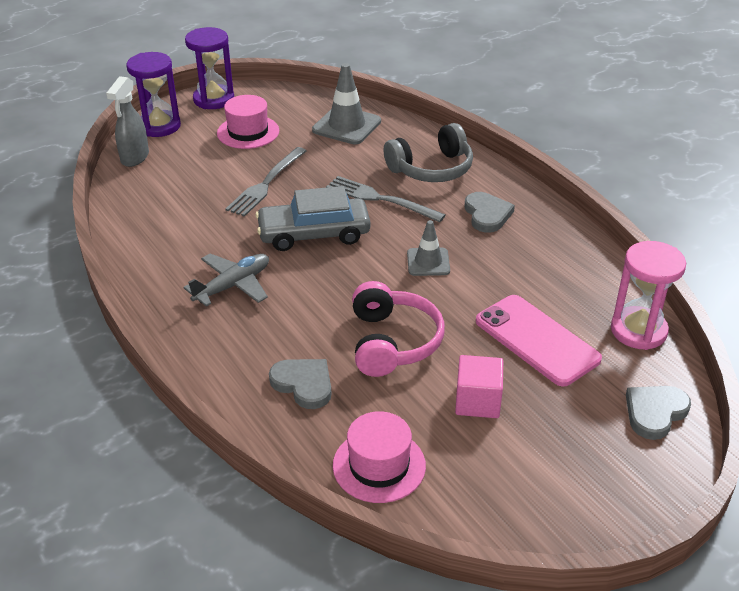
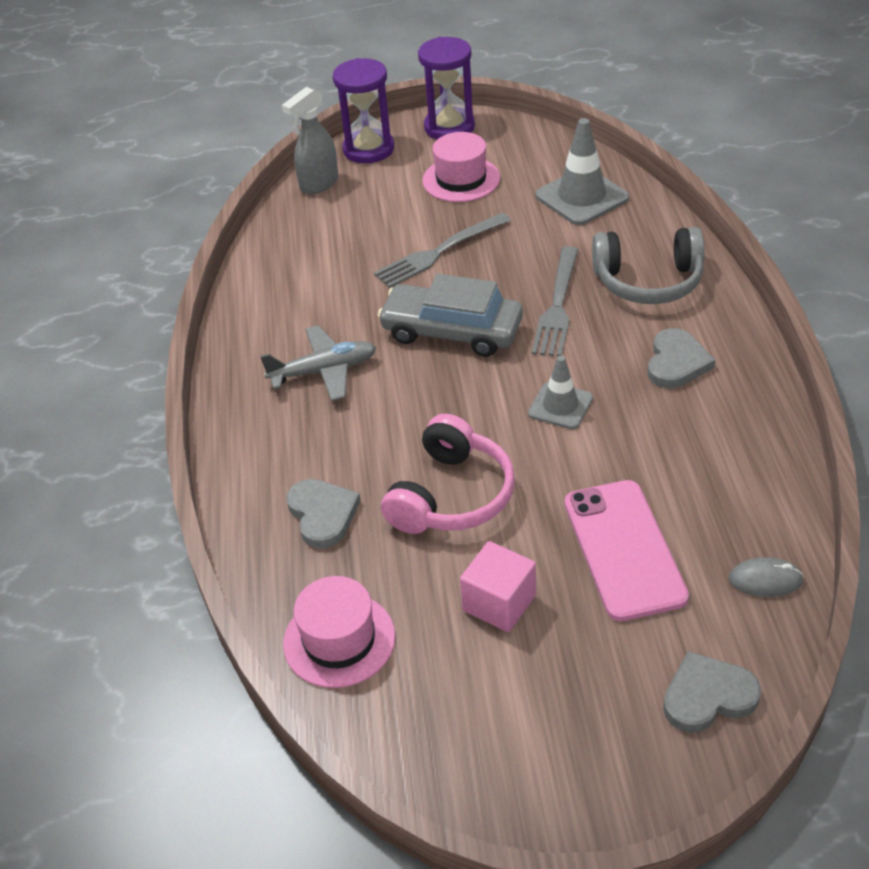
camera: 30 degrees right, 5 degrees up
(380, 199) = (557, 306): grey fork -> grey fork turned 135 degrees counterclockwise
(638, 331) = (765, 580): pink hourglass -> grey mouse

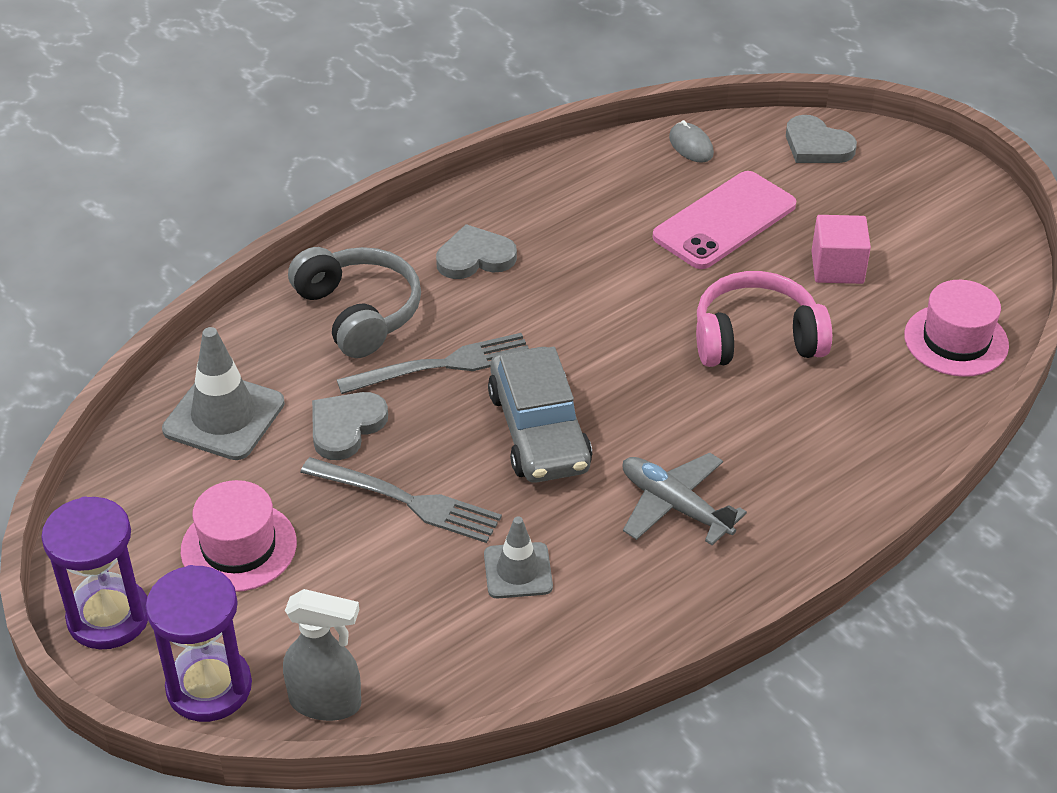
camera: 125 degrees left, 0 degrees up
(322, 514) = (851, 412): grey heart -> grey heart (346, 427)
(560, 406) = (590, 311): grey traffic cone -> grey traffic cone (518, 571)

